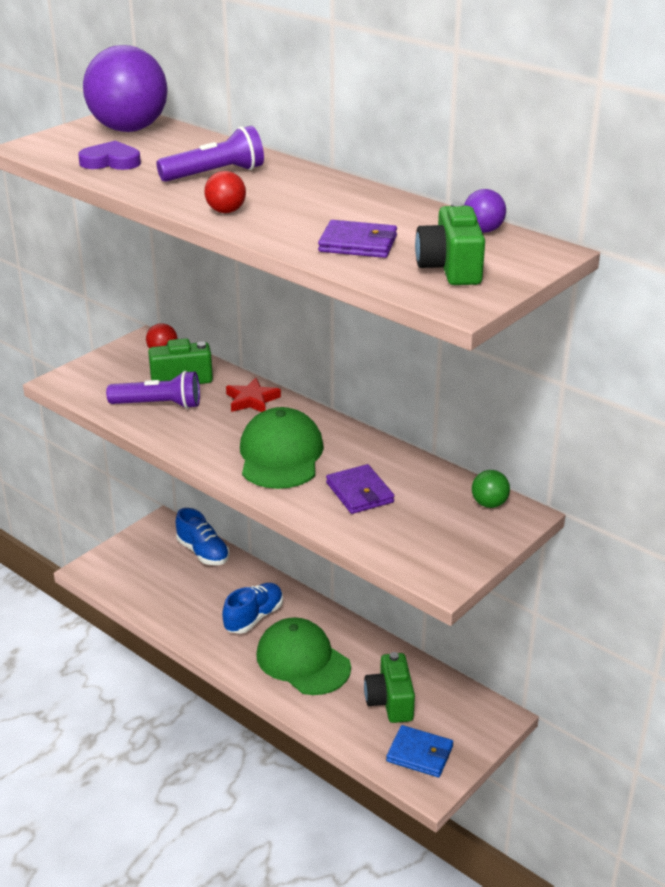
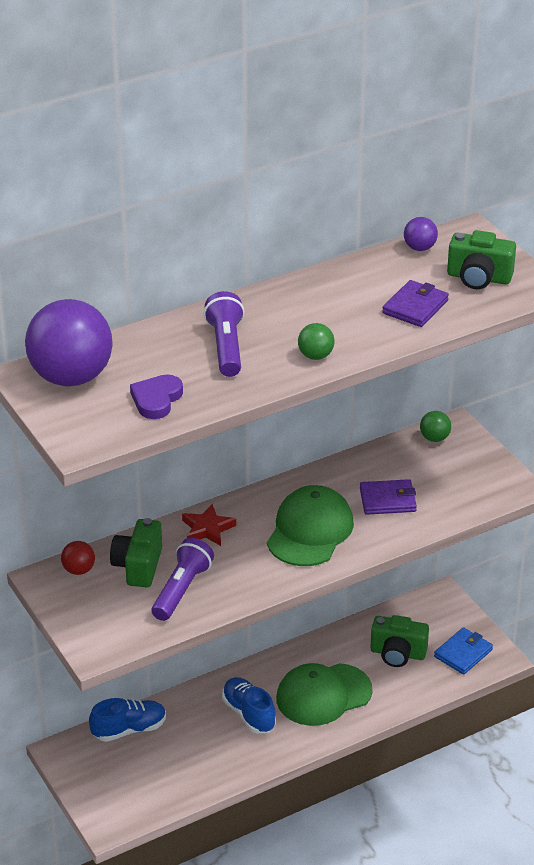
camera: 70 degrees left, 5 degrees up
(226, 211) = (315, 356): red ball -> green ball
(280, 455) = (310, 531): green cap -> green cap turned 90 degrees clockwise

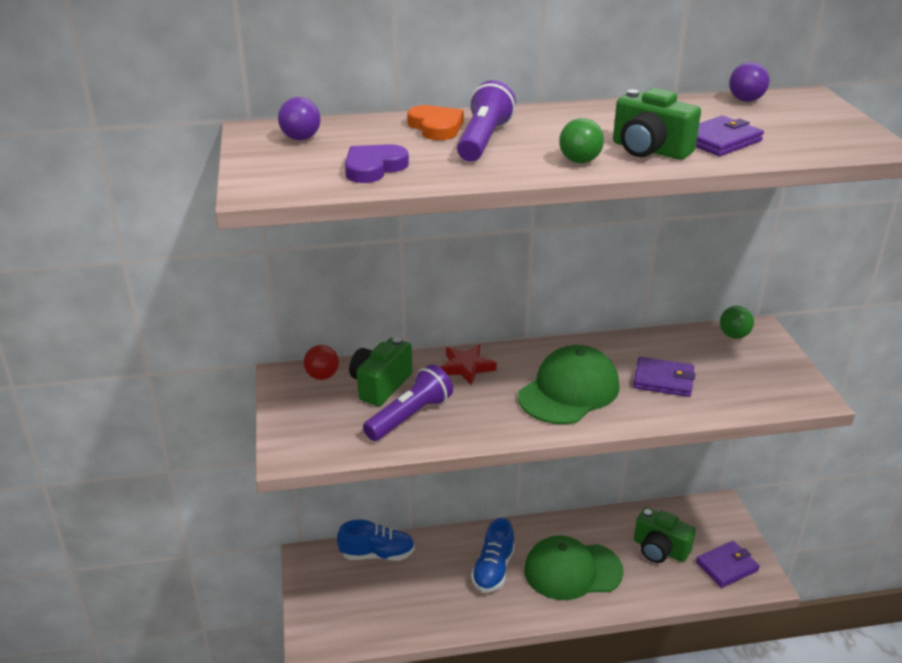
camera: 20 degrees right, 5 degrees down
(71, 377) = (301, 138): purple ball -> purple ball, size x0.43
(177, 338) = (436, 127): none -> orange heart
(248, 714) = (493, 570): blue shoe -> blue shoe turned 150 degrees counterclockwise
(463, 653) = (726, 566): blue wallet -> purple wallet
(479, 278) = (806, 129): green camera -> green camera (649, 150)

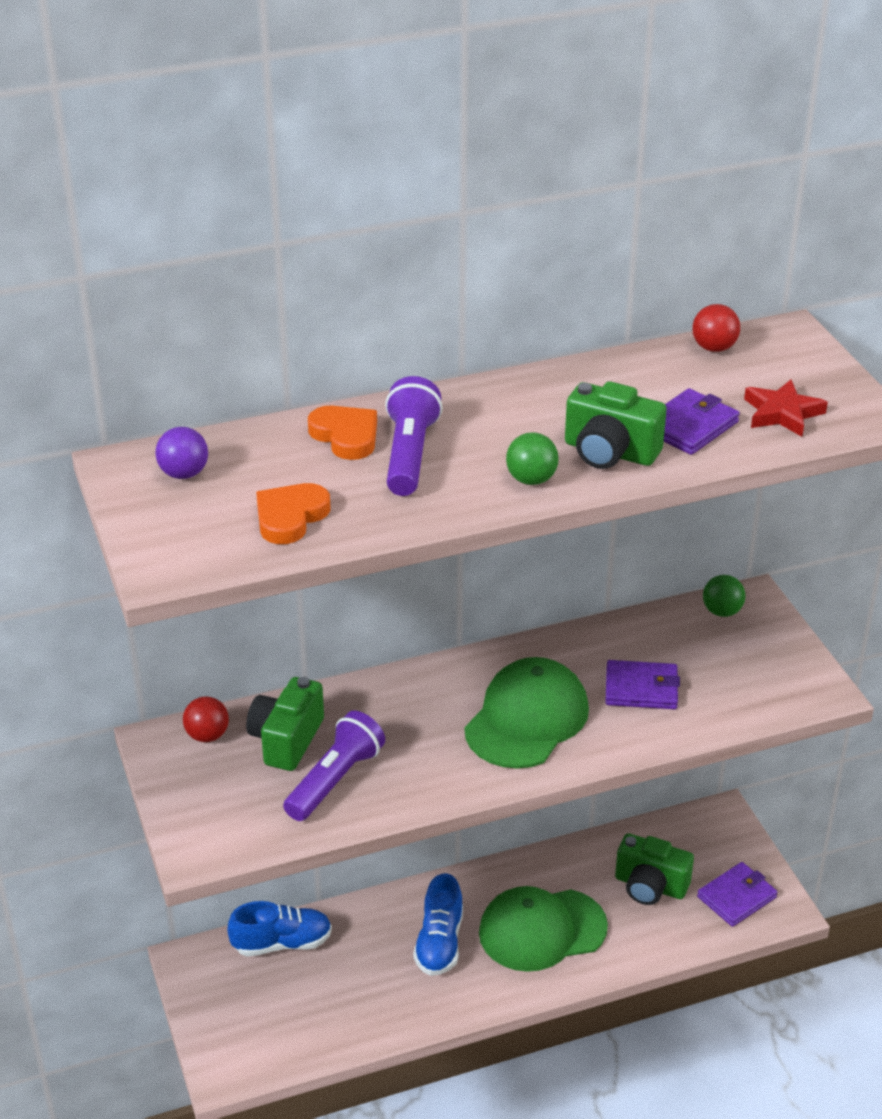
camera: 10 degrees left, 5 degrees up
(373, 168) = (290, 517): purple heart -> orange heart
(466, 367) = (391, 699): red star -> red star (782, 413)
(745, 100) = (714, 348): purple ball -> red ball

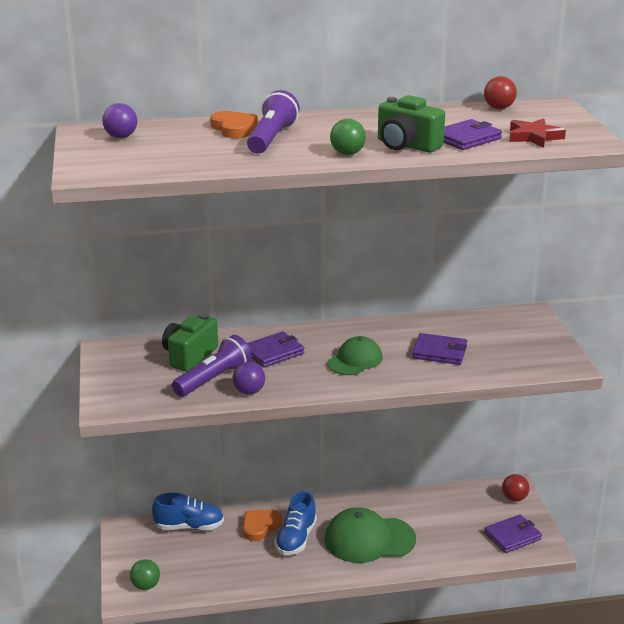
camera: 10 degrees right, 10 degrees down
(207, 735) = (138, 349): red ball -> red ball (514, 498)
(290, 517) = (179, 158): orange heart -> orange heart (260, 526)
(392, 797) = (249, 392): none -> purple ball
(406, 718) = (273, 352): none -> purple wallet
(527, 719) = (355, 360): green cap -> green cap, size x0.61
(650, 886) = (452, 523): green camera -> none
(722, 611) = (508, 318): green ball -> green ball (146, 586)

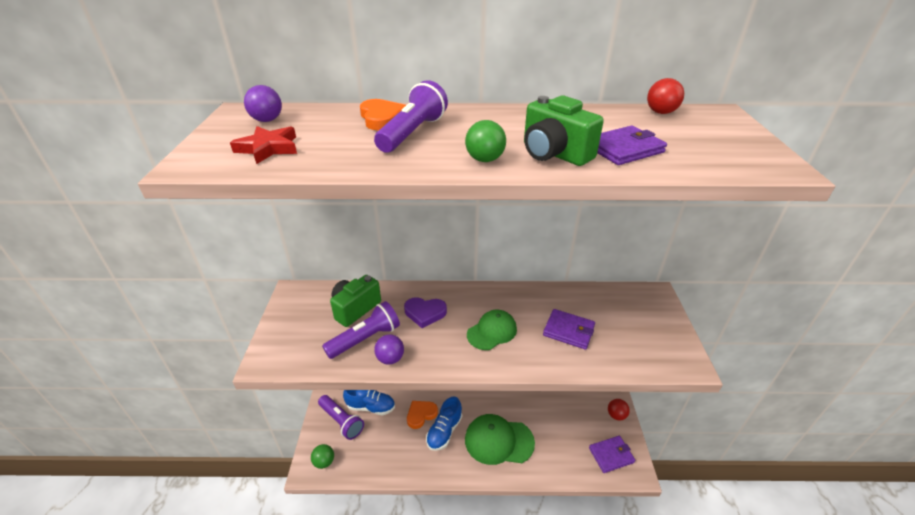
camera: 10 degrees right, 10 degrees up
(154, 545) = (341, 421): none -> purple flashlight
(273, 352) = (425, 313): purple wallet -> purple heart
(534, 137) = (703, 153): red star -> red star (268, 148)

